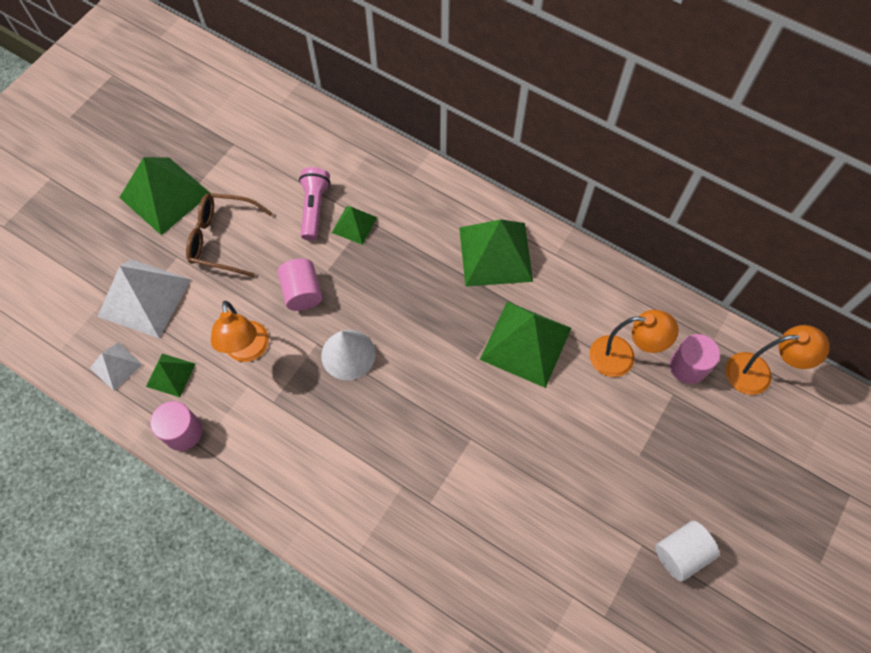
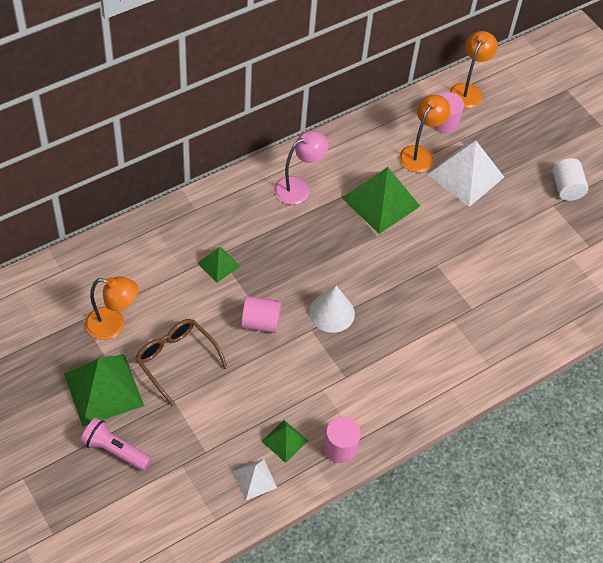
camera: 70 degrees left, 10 degrees down
(144, 297) = (200, 438): white pyramid -> white pyramid (465, 175)
(223, 239) = (176, 360): brown glasses -> brown glasses turned 105 degrees clockwise
(248, 351) = (292, 378): orange lamp -> orange lamp (113, 325)
(314, 208) = (186, 285): pink flashlight -> pink flashlight (115, 450)
(495, 254) = (298, 187): green pyramid -> pink lamp

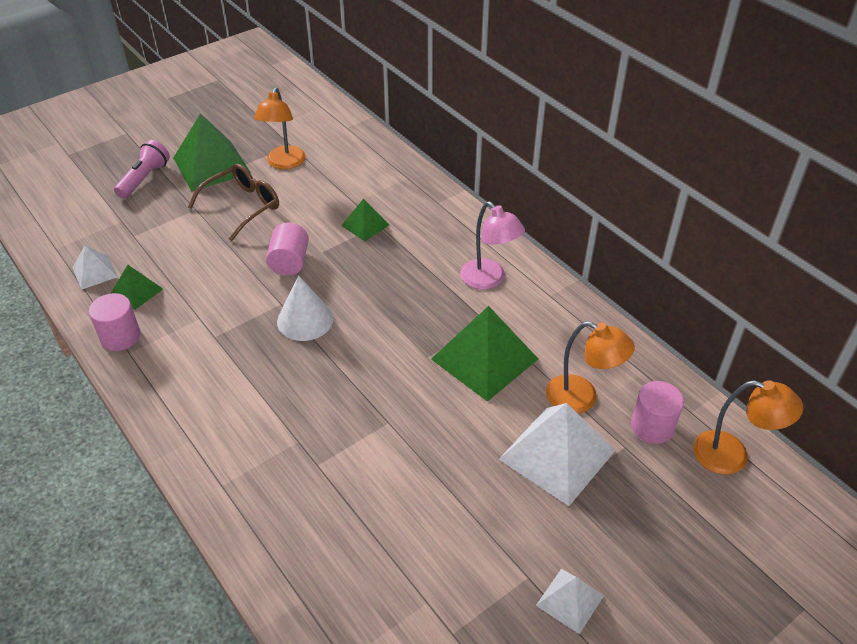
camera: 90 degrees right, 10 degrees down
(566, 188) = (570, 600): white cylinder -> white pyramid

